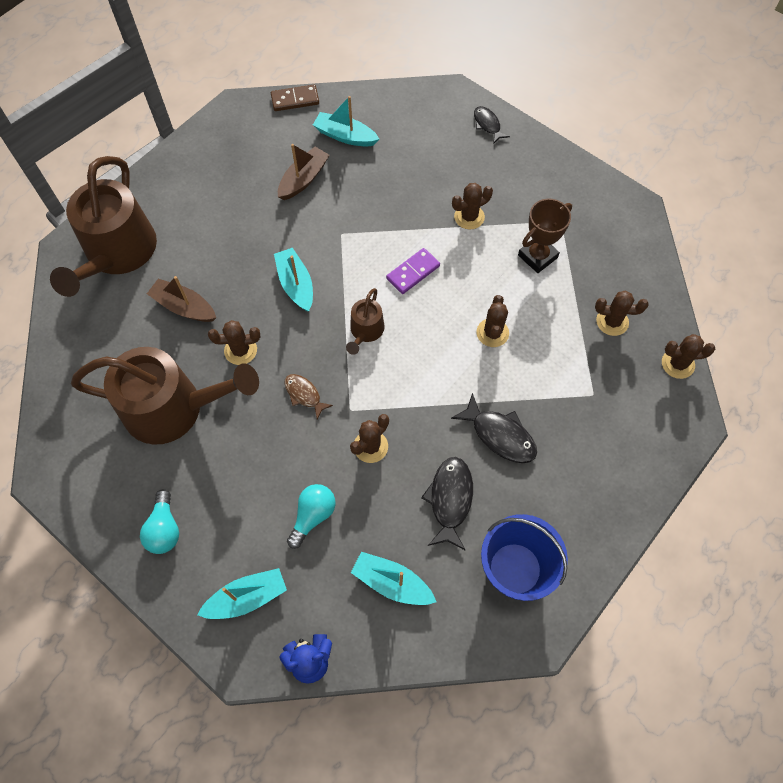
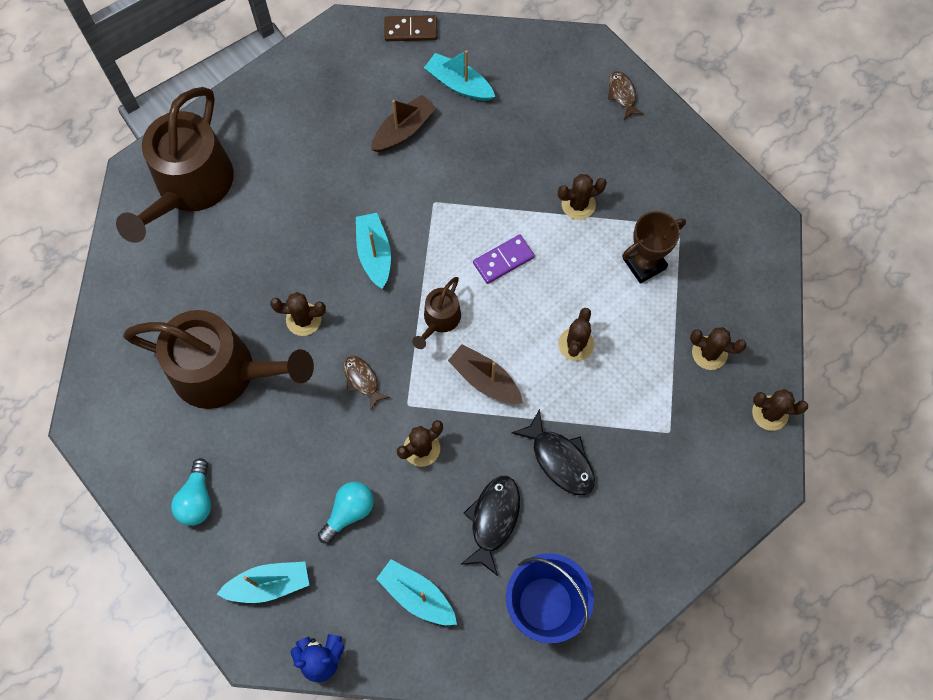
camera: 10 degrees right, 5 degrees up
(184, 307) = (251, 260): brown boat -> brown boat (485, 379)
(487, 125) = (622, 94): black fish -> brown fish

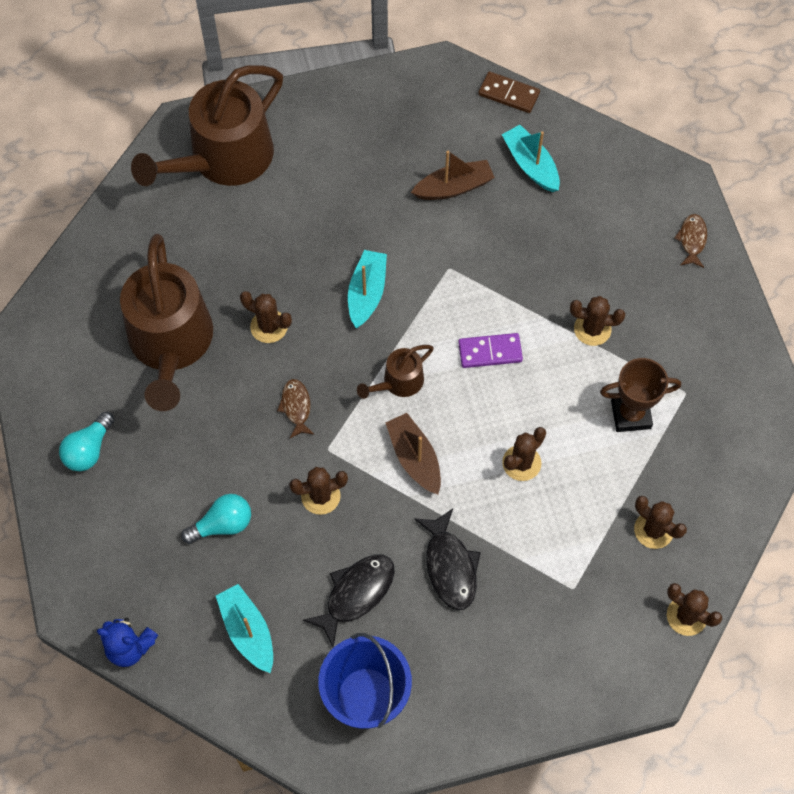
camera: 25 degrees right, 5 degrees down
(224, 372) = (171, 343): brown watering can -> brown watering can turned 45 degrees clockwise
(269, 584) = (115, 557): turquoise boat -> none

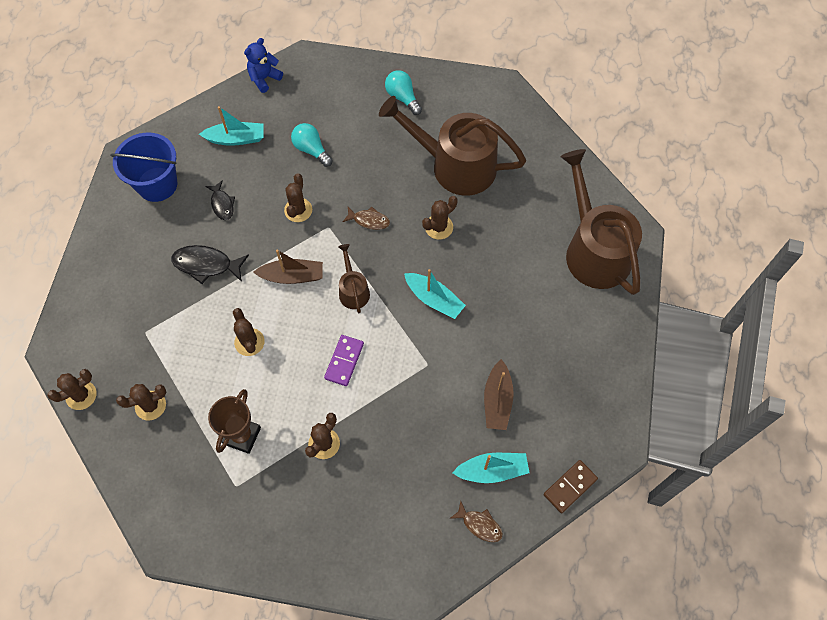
camera: 115 degrees right, 0 degrees up
(222, 524) = (311, 150): turquoise light bulb -> turquoise light bulb turned 135 degrees clockwise
(356, 594) = (222, 204): black fish -> black fish, size x0.63
(692, 240) = (361, 567): brown fish -> brown fish (479, 525)

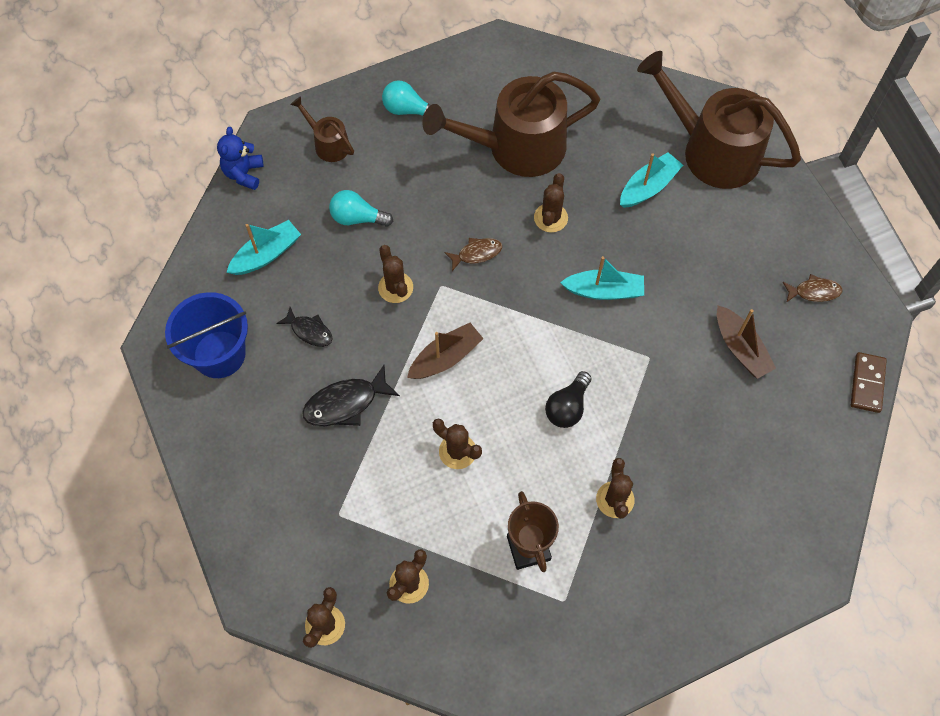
camera: 35 degrees left, 0 degrees up
(344, 361) = (567, 407): purple domino -> black light bulb
(353, 290) = (519, 332): brown watering can -> brown watering can (328, 144)
(479, 525) = (818, 473): brown fish -> brown fish (814, 292)
(492, 470) = (789, 416): turquoise boat -> turquoise boat (648, 187)

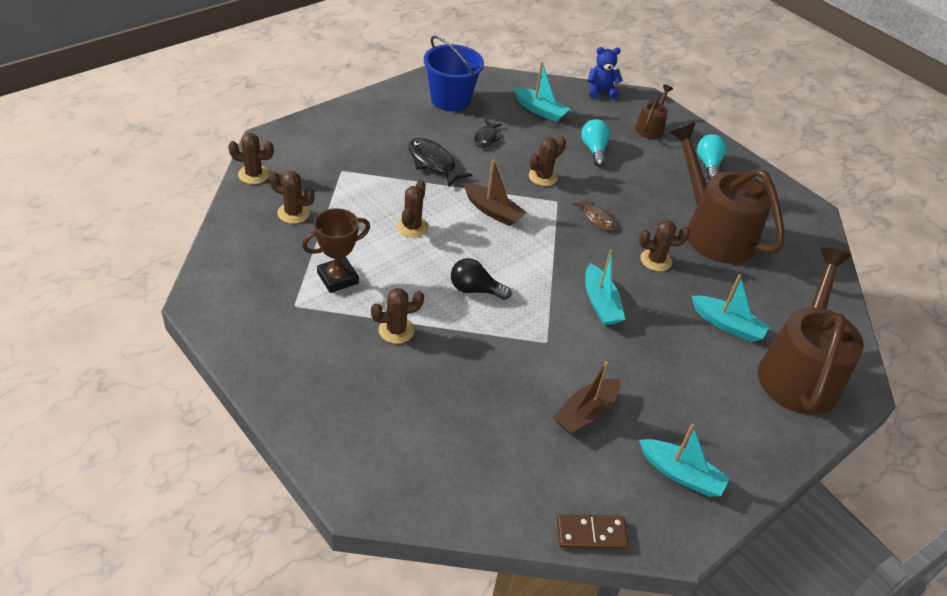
camera: 70 degrees right, 20 degrees down
(814, 292) = (681, 474): brown fish -> turquoise boat

